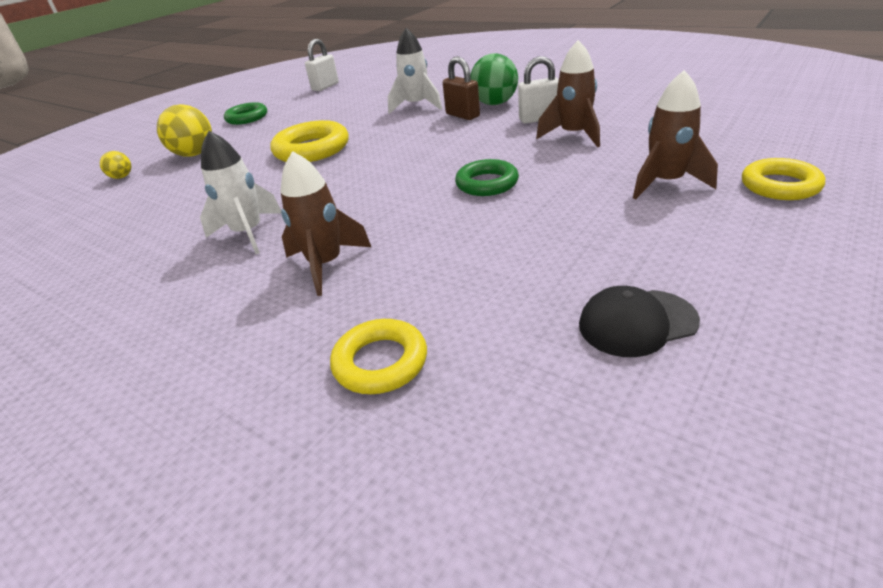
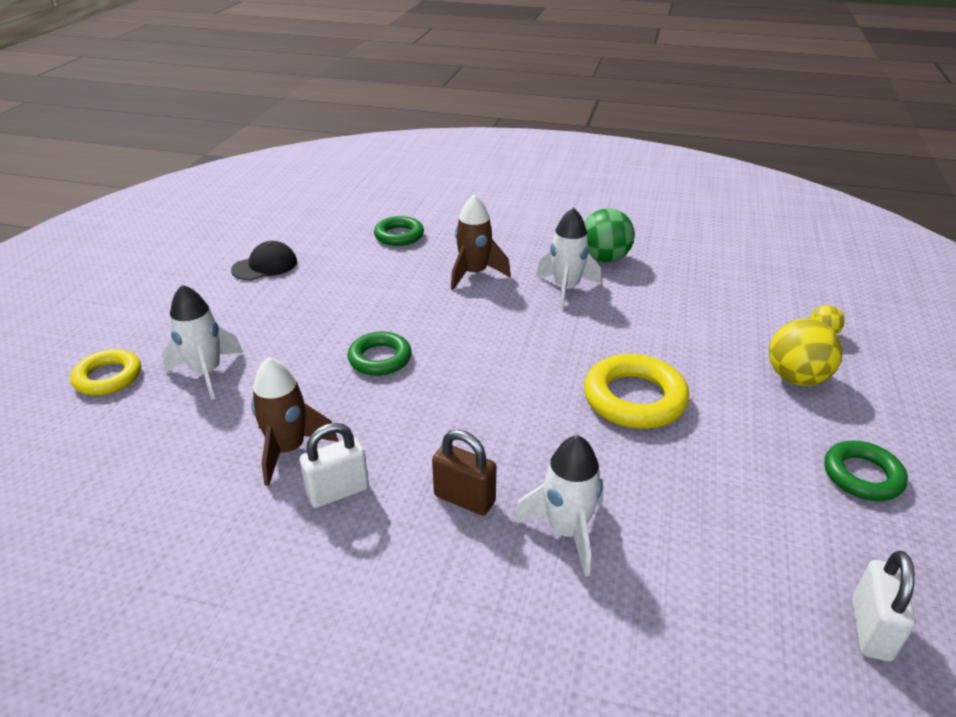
camera: 155 degrees right, 0 degrees up
(380, 362) = (399, 236): yellow ring -> green ring
(495, 103) = (422, 544): green ball -> green ball (604, 258)
(665, 183) = (207, 373): brown rocket -> white rocket

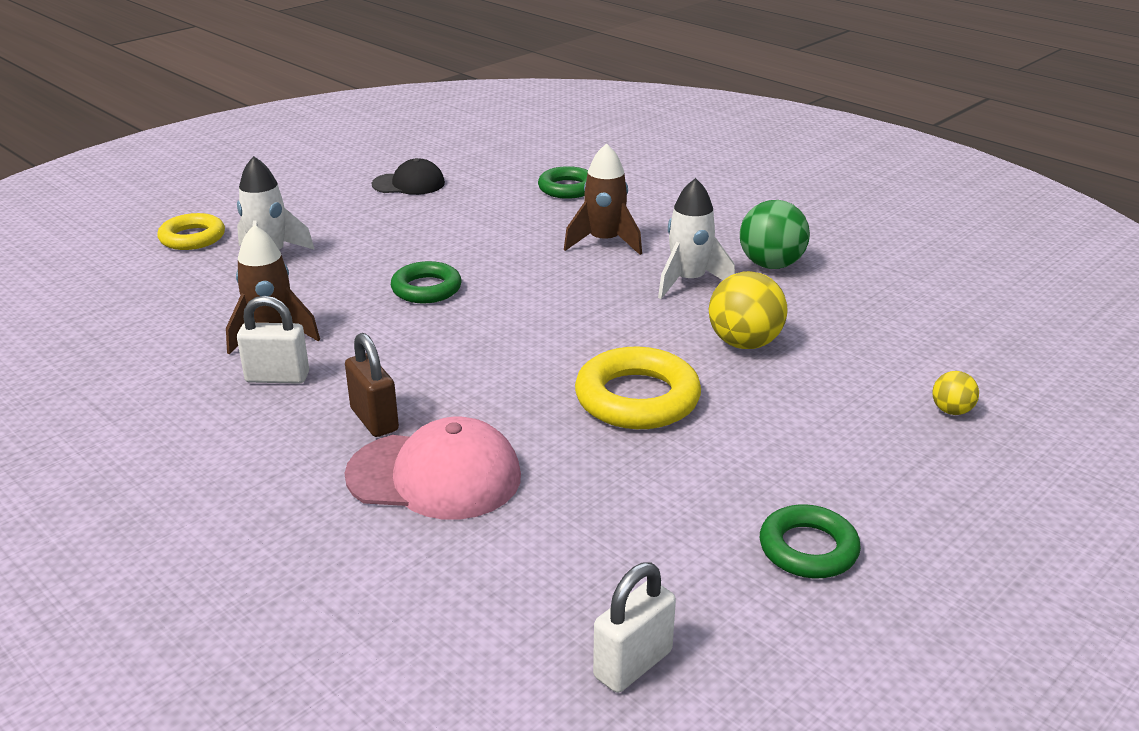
camera: 30 degrees right, 5 degrees down
(566, 531) = (435, 476): white rocket -> pink cap
(796, 378) = (854, 440): yellow ball -> yellow ball (744, 343)

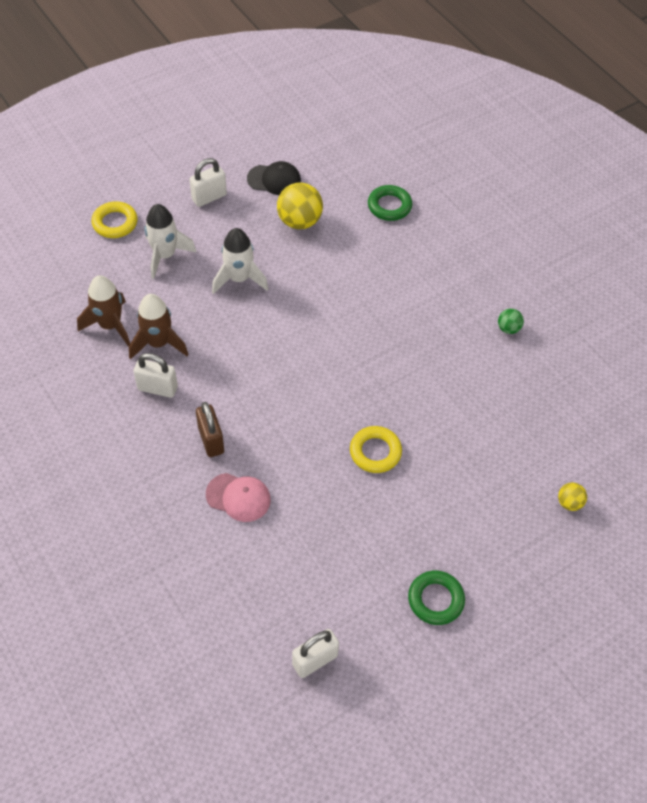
camera: 10 degrees right, 25 degrees up
(323, 205) = (209, 197): none -> white padlock
(426, 289) = (265, 312): green ring -> none
(435, 476) = (238, 497): pink cap -> pink cap, size x0.64
(604, 242) = (399, 280): brown rocket -> brown rocket (110, 325)
(637, 398) = (375, 452): yellow ring -> yellow ring, size x0.66
(688, 281) = (444, 337): white rocket -> white rocket (239, 279)
(744, 343) = (460, 411): yellow ball -> yellow ball (299, 221)
(771, 265) = (508, 328): green ball -> green ball, size x0.52

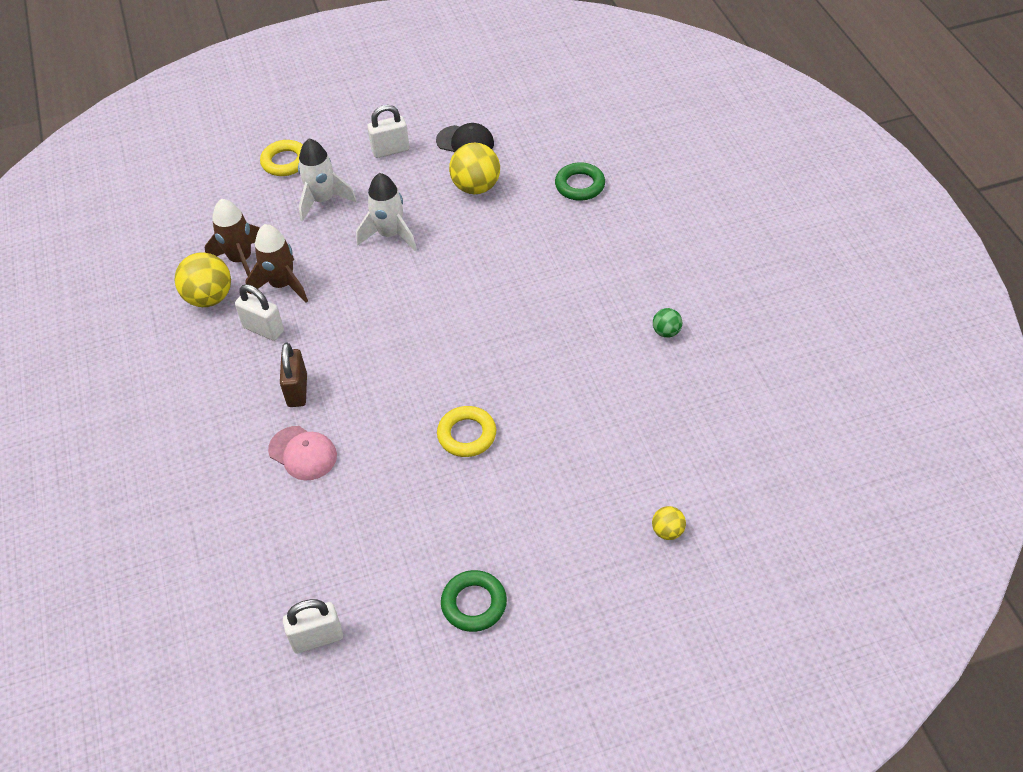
camera: 20 degrees right, 5 degrees down
(95, 367) = (209, 298): none -> yellow ball

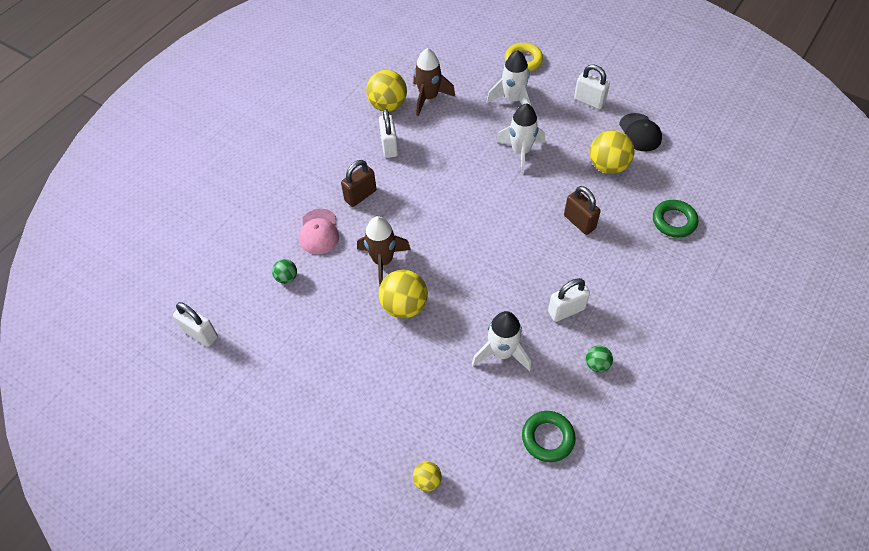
camera: 50 degrees right, 5 degrees up
(282, 285) = (429, 130): brown rocket -> brown rocket (382, 261)
(329, 516) = (286, 277): none -> green ball
(467, 435) = (404, 306): yellow ring -> yellow ball
(474, 604) = (283, 400): green ring -> green ring (547, 438)
(513, 246) = (579, 222): none -> brown padlock
(591, 391) = (502, 353): none -> white rocket
(593, 317) = (566, 310): none -> white padlock

